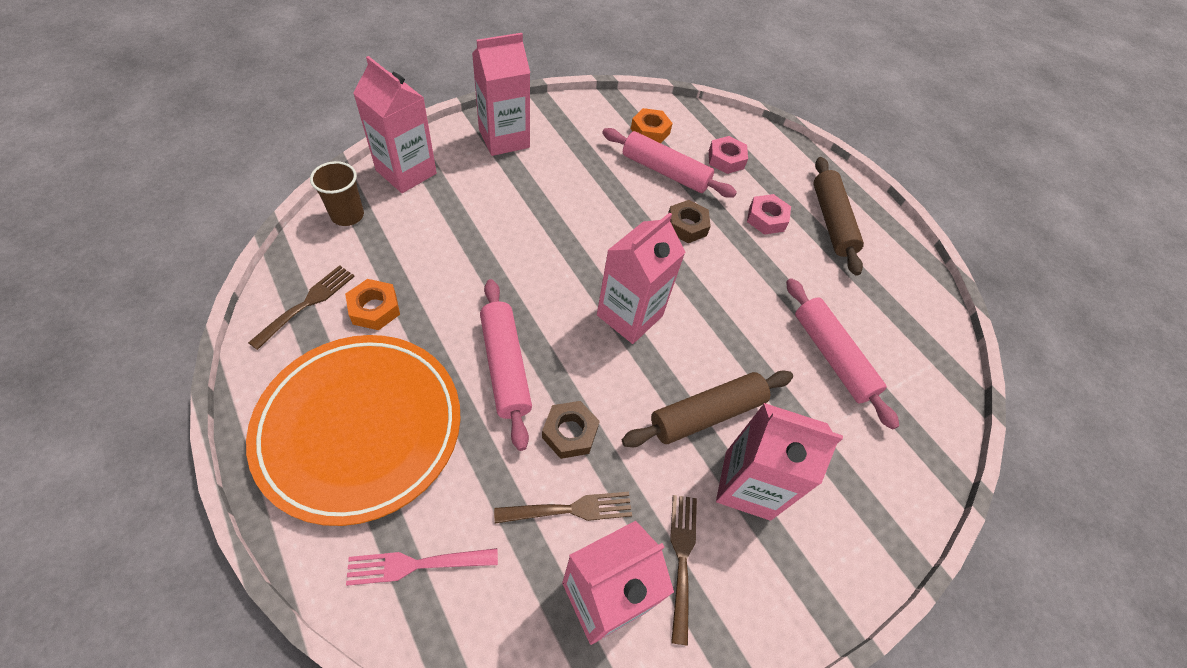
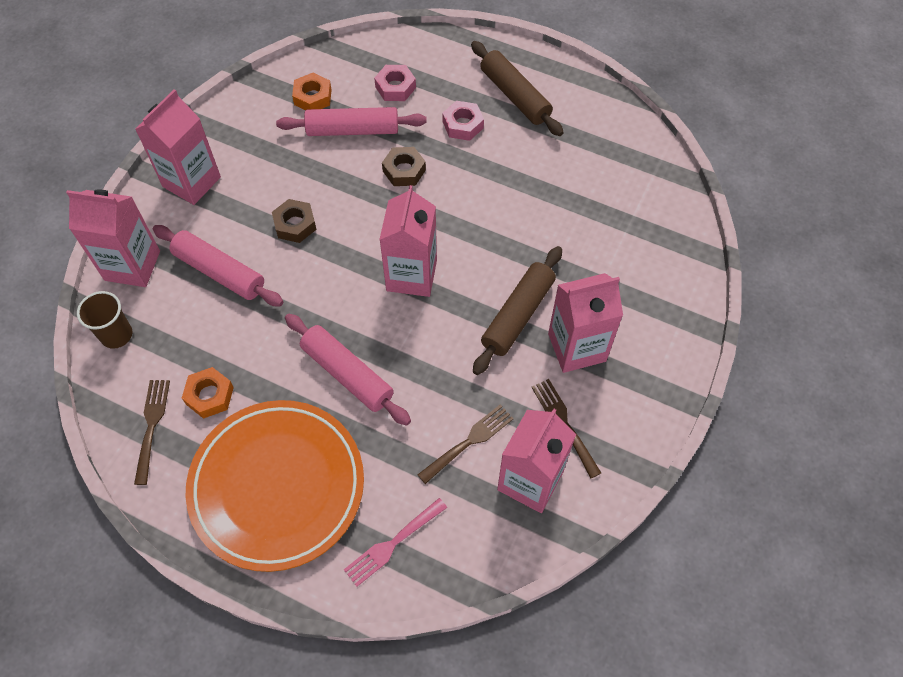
camera: 25 degrees left, 5 degrees up
(570, 432) = (431, 391): brown nut -> brown nut (295, 224)
(831, 356) = (579, 214): pink rolling pin -> pink rolling pin (219, 272)

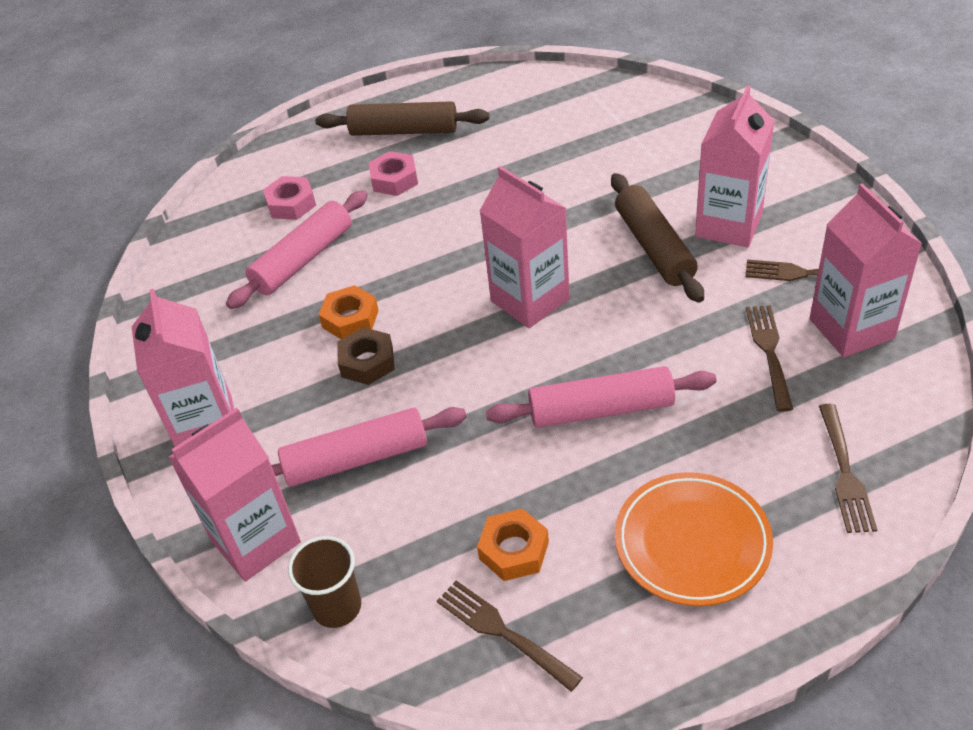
camera: 45 degrees left, 15 degrees down
(277, 486) = (692, 543): orange plate -> orange plate, size x0.63
(312, 97) = (223, 270): orange nut -> orange nut (350, 319)
(393, 543) = (844, 472): pink fork -> brown fork
(404, 170) = (398, 245): brown nut -> none

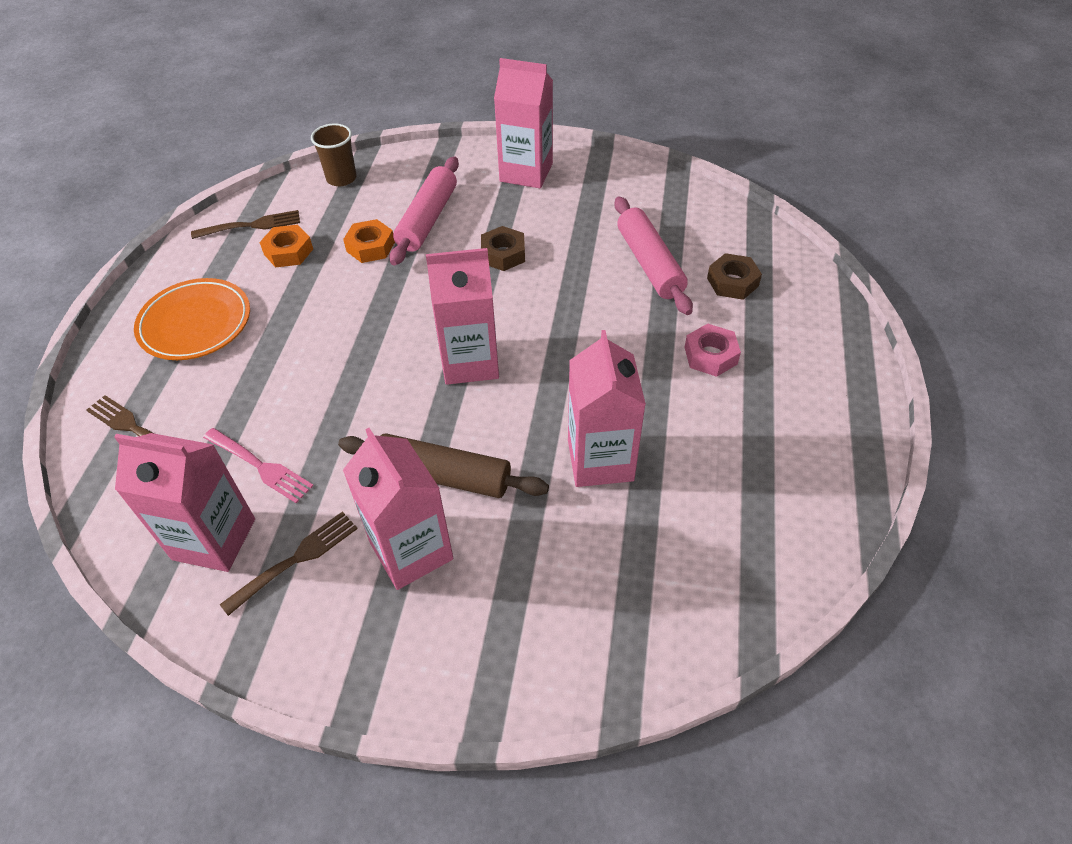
camera: 120 degrees right, 5 degrees up
(255, 541) = (417, 165): pink carton -> pink carton (600, 460)
(291, 204) = (732, 282): pink nut -> brown nut
(350, 319) = (555, 262): orange nut -> orange nut (370, 246)
(404, 131) = (789, 396): brown rolling pin -> none
(601, 410) = (329, 341): pink rolling pin -> none
(769, 353) = (259, 466): brown fork -> pink fork

